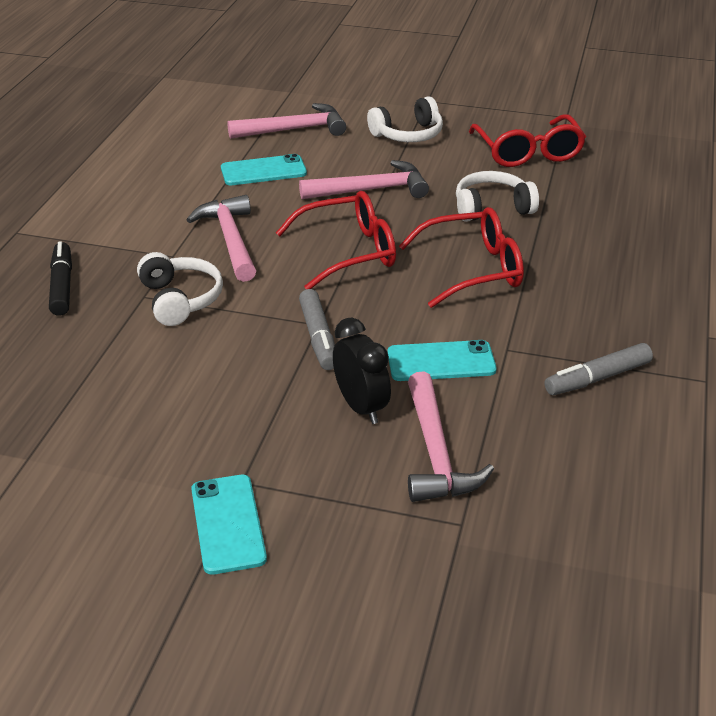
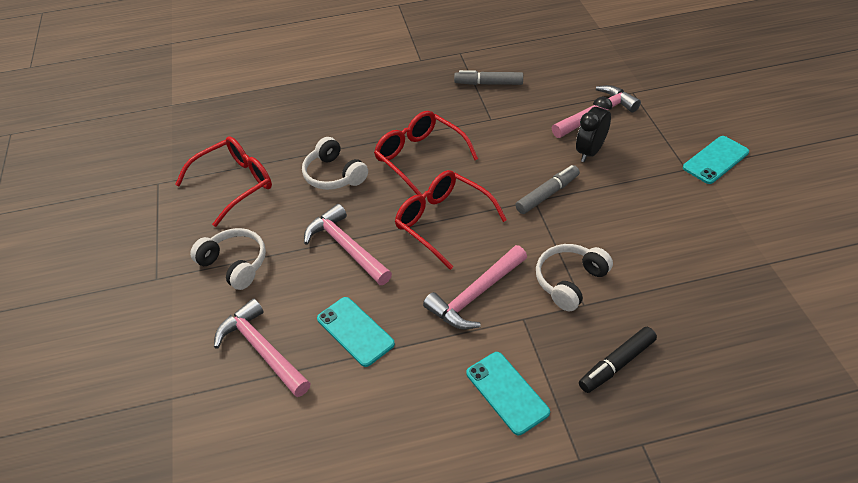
camera: 115 degrees left, 10 degrees up
(441, 361) = (524, 138): turquoise phone -> turquoise phone (507, 392)
(597, 378) = (488, 83): grey marker -> grey marker turned 150 degrees clockwise

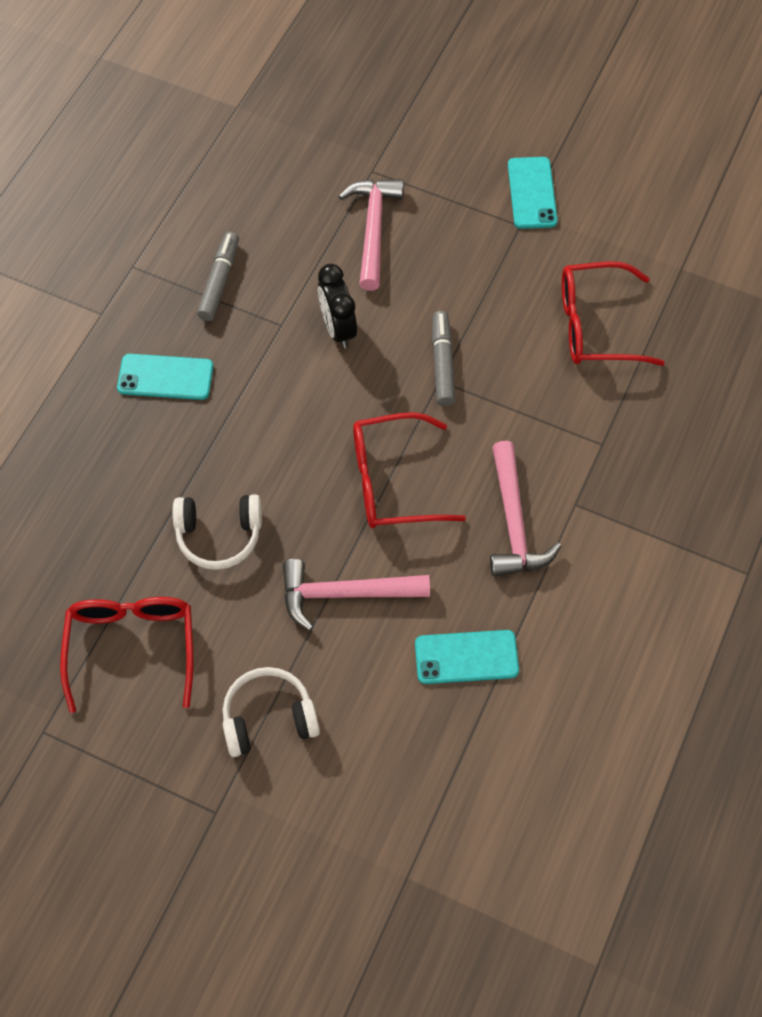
camera: 55 degrees left, 15 degrees up
(262, 349) = (415, 757): pink hammer -> none
(420, 158) = (275, 434): red glasses -> red glasses (596, 325)
(488, 83) = (219, 281): grey marker -> grey marker turned 150 degrees clockwise
(507, 392) = (642, 578): turquoise phone -> turquoise phone (165, 377)
(570, 281) = (566, 433): white headphones -> none
(590, 152) = (420, 280): black clock -> black clock (338, 329)
(616, 364) = (684, 471): black marker -> none

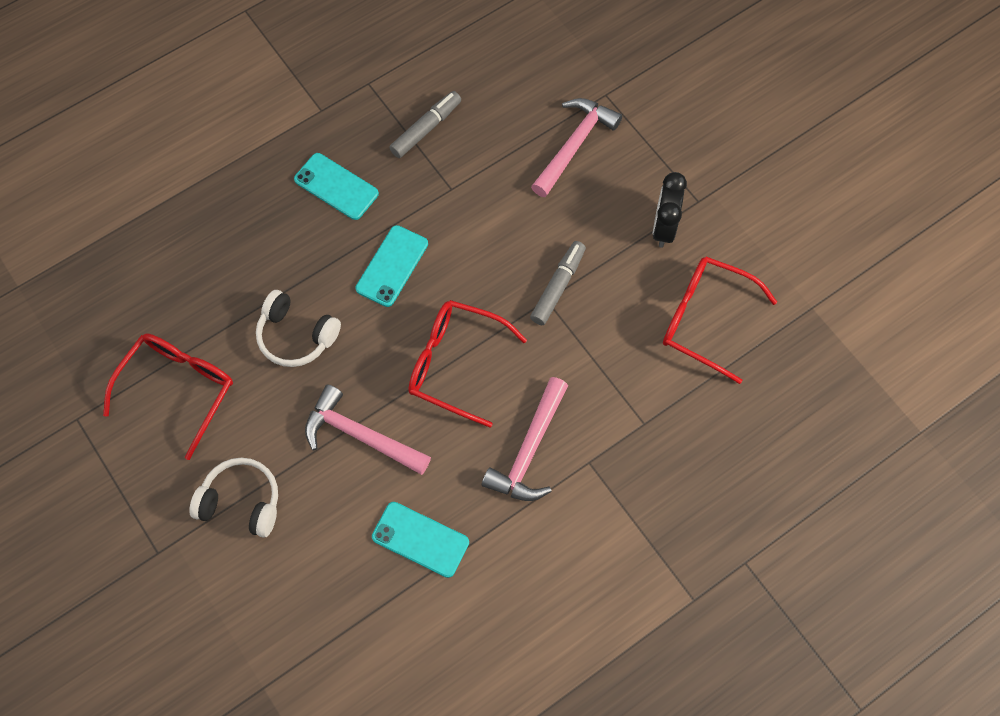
camera: 30 degrees right, 5 degrees up
(338, 329) = (493, 215): black clock -> black clock (664, 228)
(532, 193) = (726, 178): turquoise phone -> turquoise phone (392, 266)

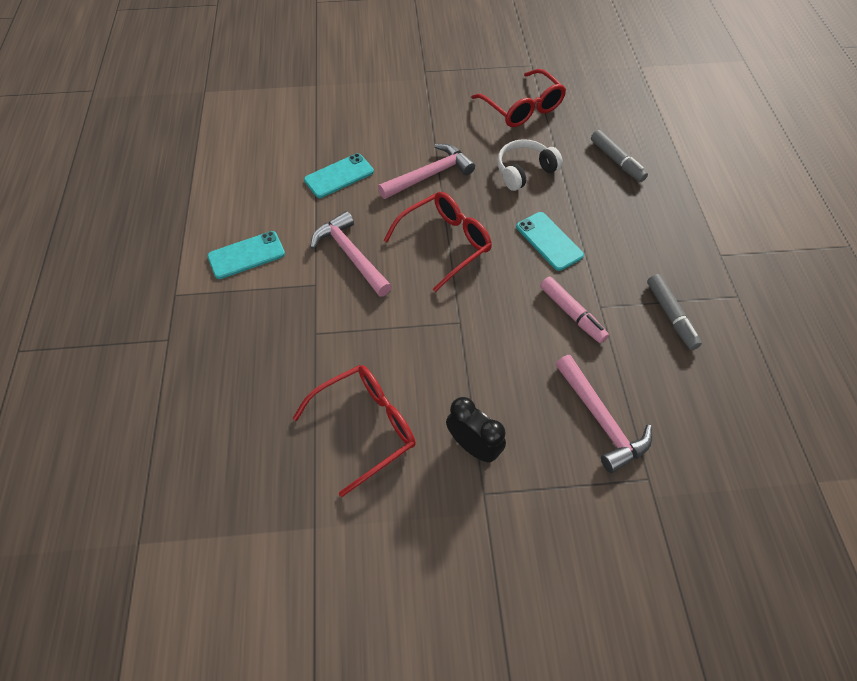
camera: 120 degrees right, 10 degrees down
(241, 501) = (428, 110): white headphones -> none
(336, 186) = (639, 236): turquoise phone -> turquoise phone (246, 255)
(475, 209) = (572, 314): none -> pink marker
(558, 286) = (466, 335): grey marker -> grey marker (616, 161)

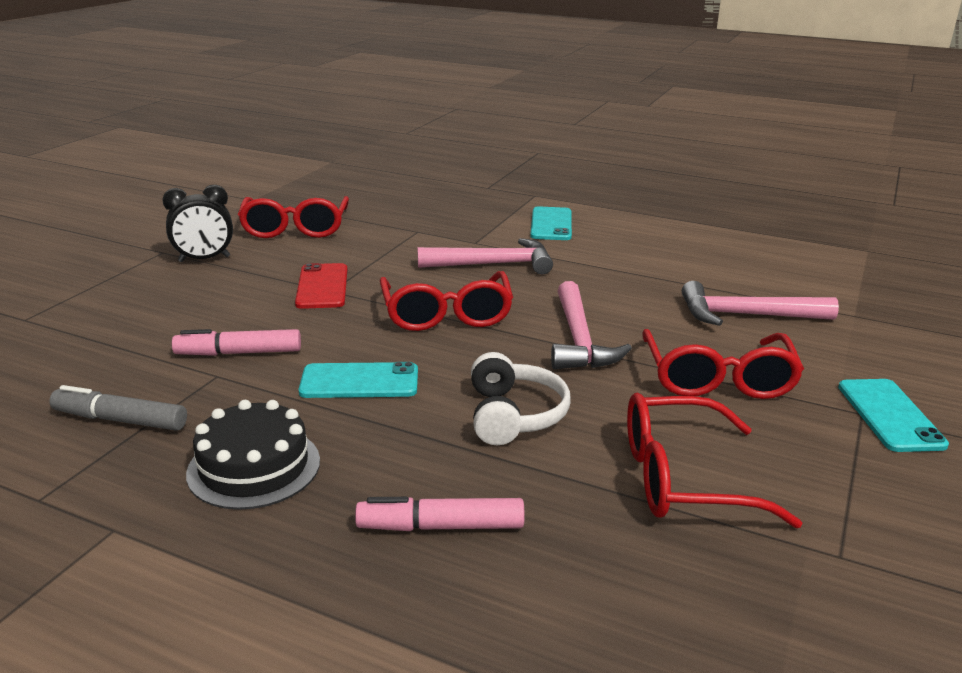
camera: 120 degrees right, 30 degrees down
(339, 176) = (632, 286): turquoise phone -> turquoise phone (890, 415)
(430, 116) = (717, 378): none -> red glasses
(458, 331) = (322, 286): none -> red phone
(601, 420) = (111, 319): pink hammer -> pink hammer (746, 315)
(616, 161) = (441, 526): grey marker -> pink marker
(645, 237) = (254, 467): none -> black cake

